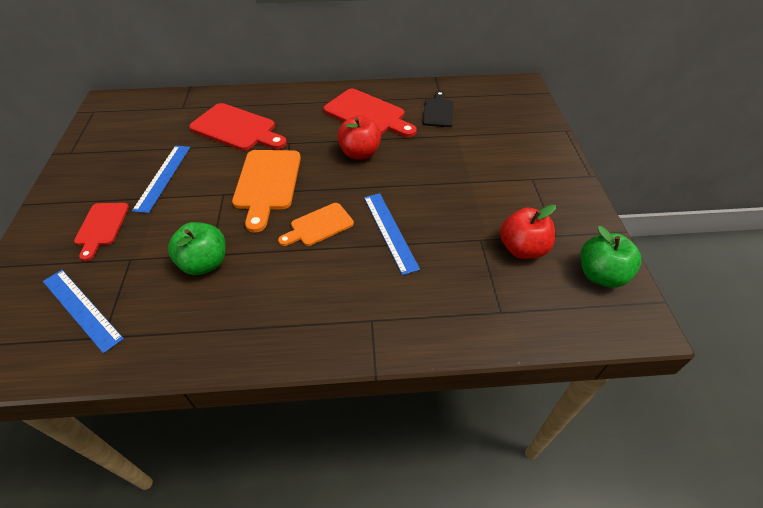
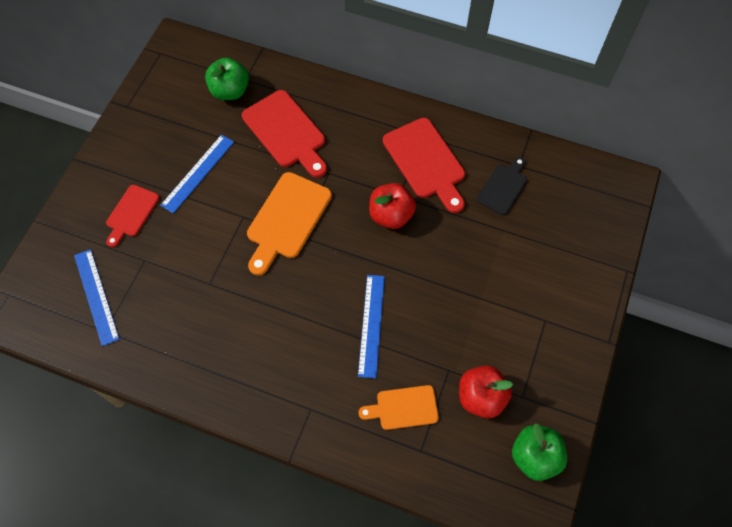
camera: 25 degrees right, 15 degrees up
(205, 263) = (201, 291): green apple -> green apple (230, 91)
(319, 226) = (312, 291): orange cutting board -> orange cutting board (403, 408)

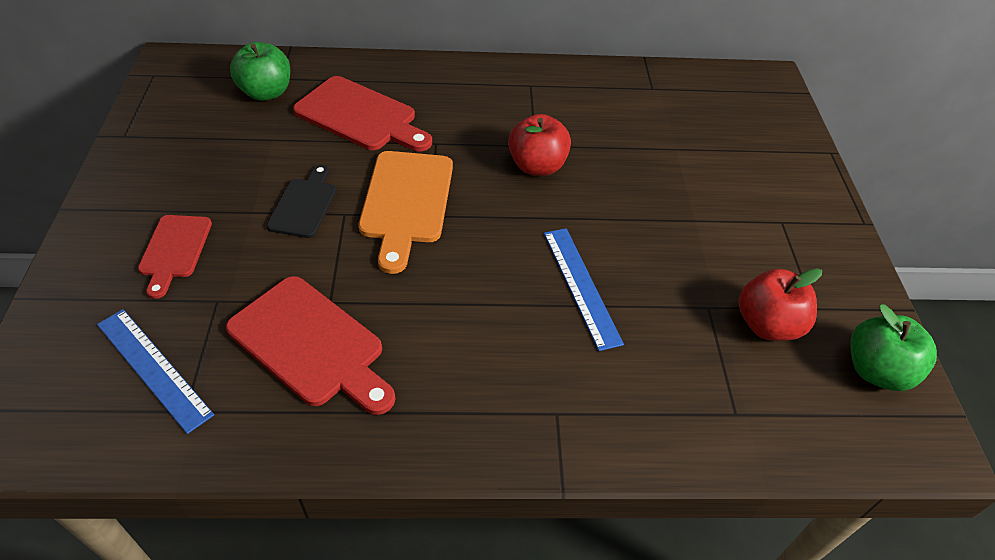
camera: 25 degrees left, 15 degrees down
(198, 173) = (258, 182): blue ruler -> none
(403, 408) = (680, 369): orange cutting board -> none
(426, 162) = (547, 107): red cutting board -> red cutting board (311, 344)
(503, 187) = (648, 110): black cutting board -> black cutting board (304, 205)

